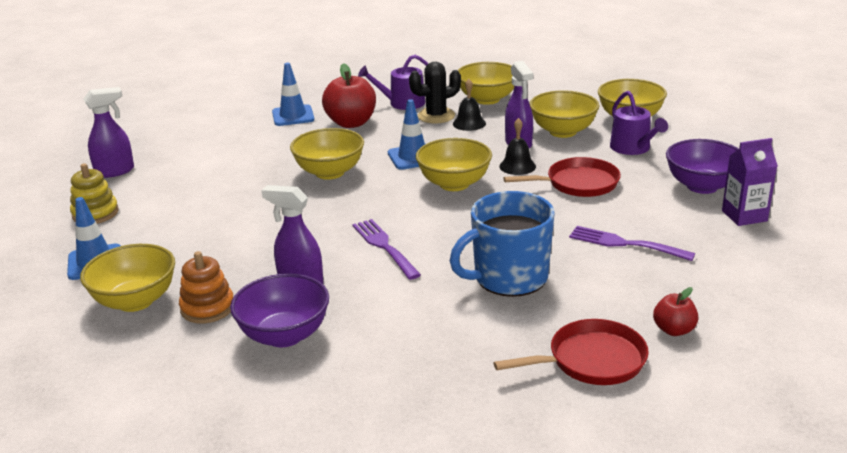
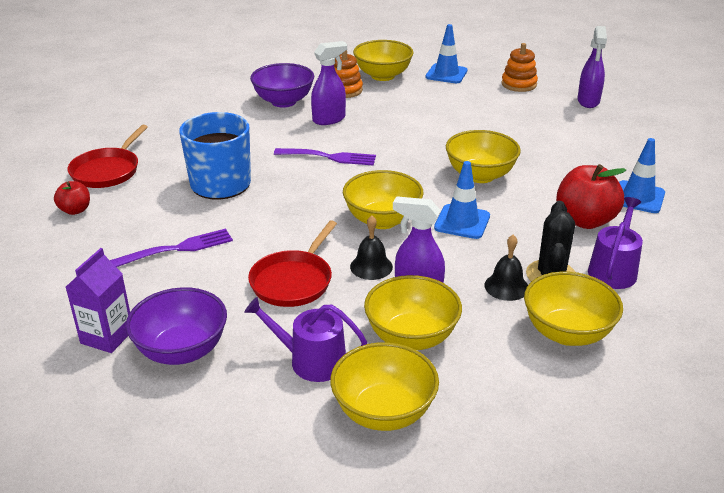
camera: 125 degrees right, 5 degrees up
(95, 213) = (519, 84): yellow stacking toy -> orange stacking toy

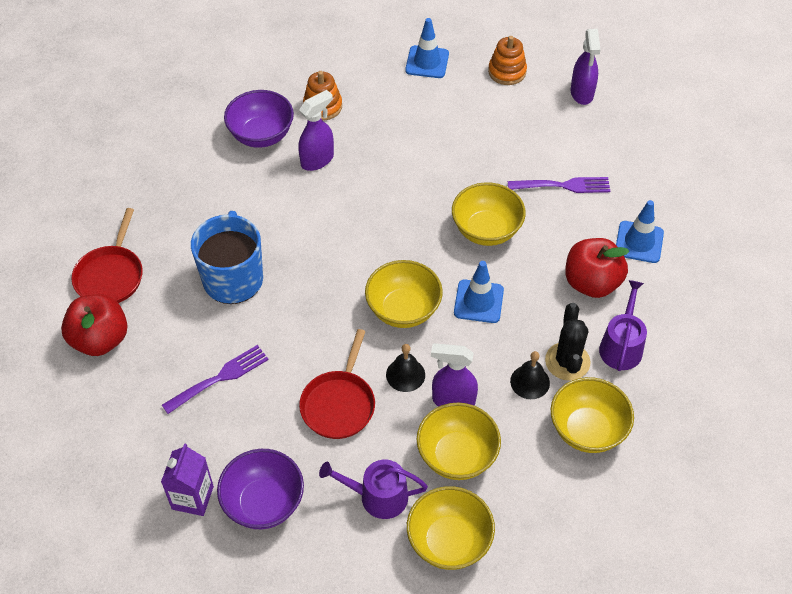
camera: 10 degrees left, 20 degrees up
(75, 210) = (100, 339): red apple -> red apple, size x1.85
(329, 157) = (331, 222): purple fork -> purple fork (563, 186)
(382, 76) = (358, 74): yellow bowl -> none

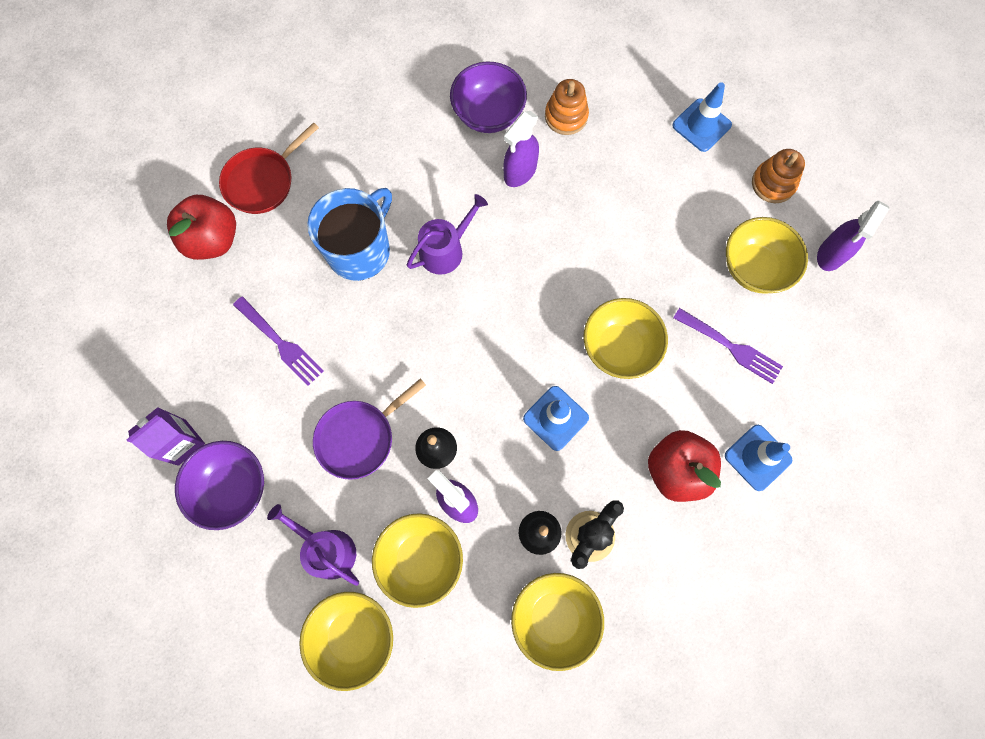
camera: 35 degrees right, 20 degrees up
(219, 378) = (280, 343): purple fork -> purple fork turned 45 degrees clockwise
(317, 160) = (519, 172): purple spray bottle -> purple spray bottle turned 135 degrees clockwise
(339, 404) = (359, 437): red pan -> purple pan
(403, 310) = (482, 381): yellow bowl -> yellow bowl (754, 268)
(621, 346) = (653, 555): purple watering can -> purple watering can (445, 250)

